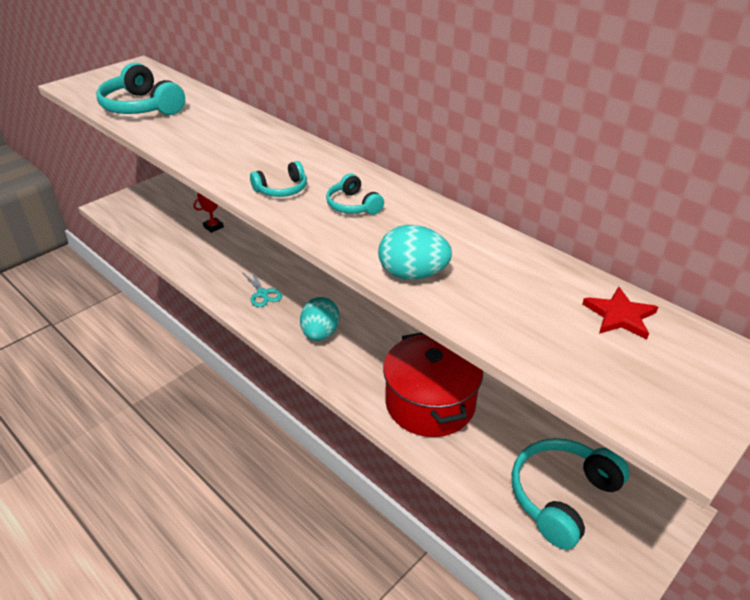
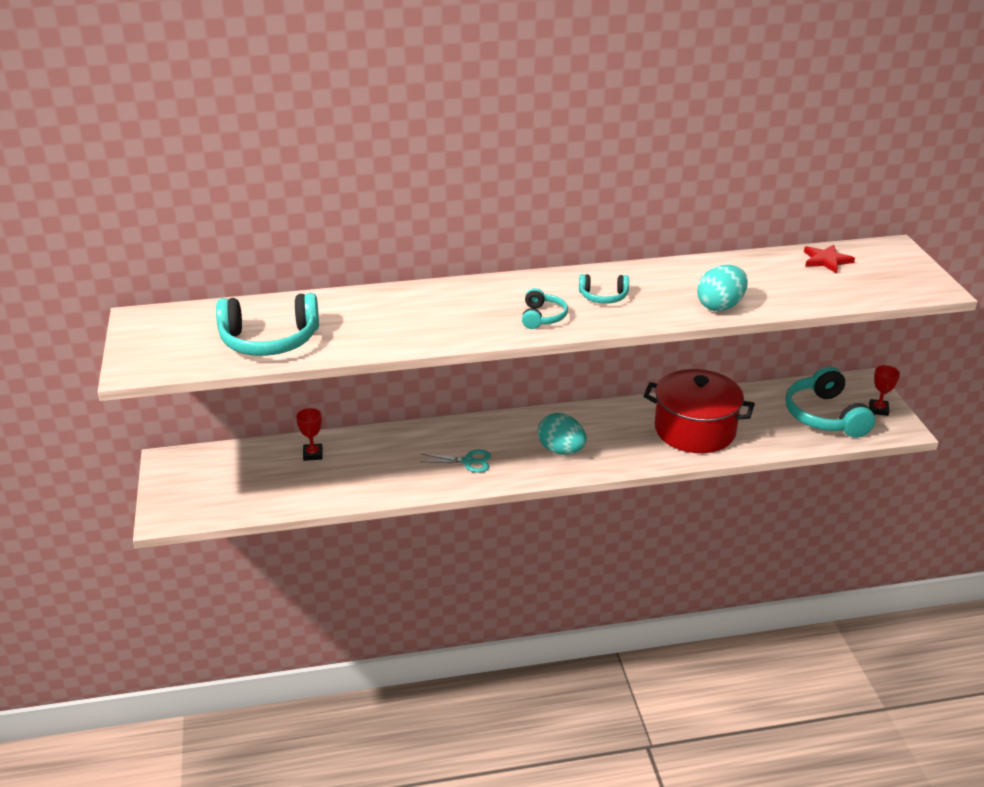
camera: 55 degrees left, 5 degrees down
(630, 544) = (878, 410): none -> red trophy

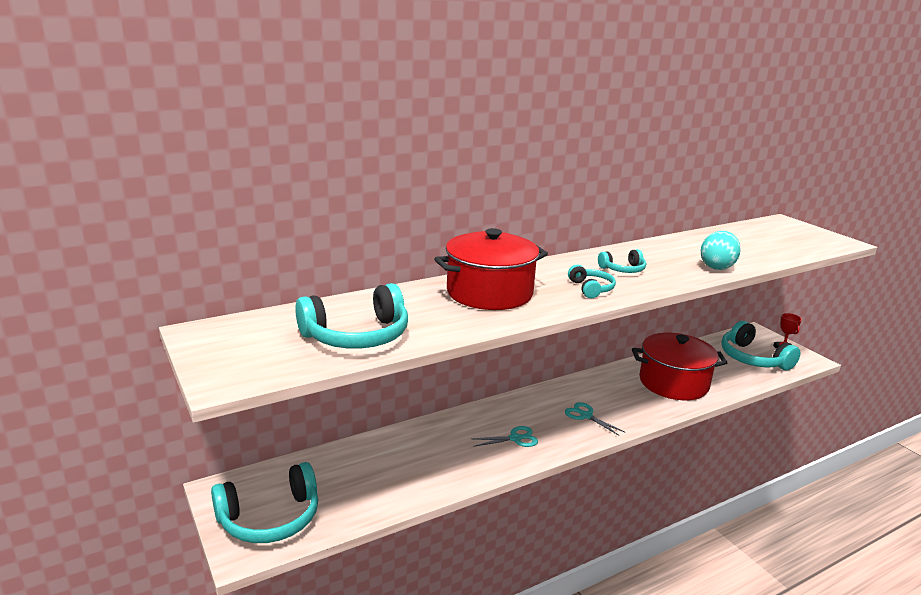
camera: 20 degrees left, 10 degrees down
(199, 494) = (270, 518): none -> turquoise headphones
(313, 454) = (368, 457): red trophy -> none
(431, 309) = (489, 293): none -> red pot
(561, 450) = (585, 415): turquoise egg -> turquoise scissors
(826, 260) = (751, 232): red star -> none

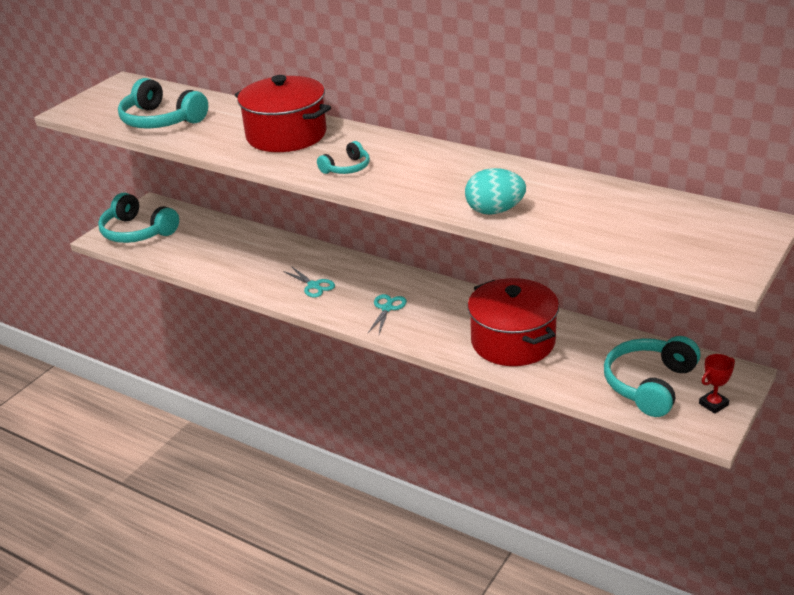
camera: 65 degrees right, 10 degrees up
(623, 269) = (417, 170): turquoise headphones -> none

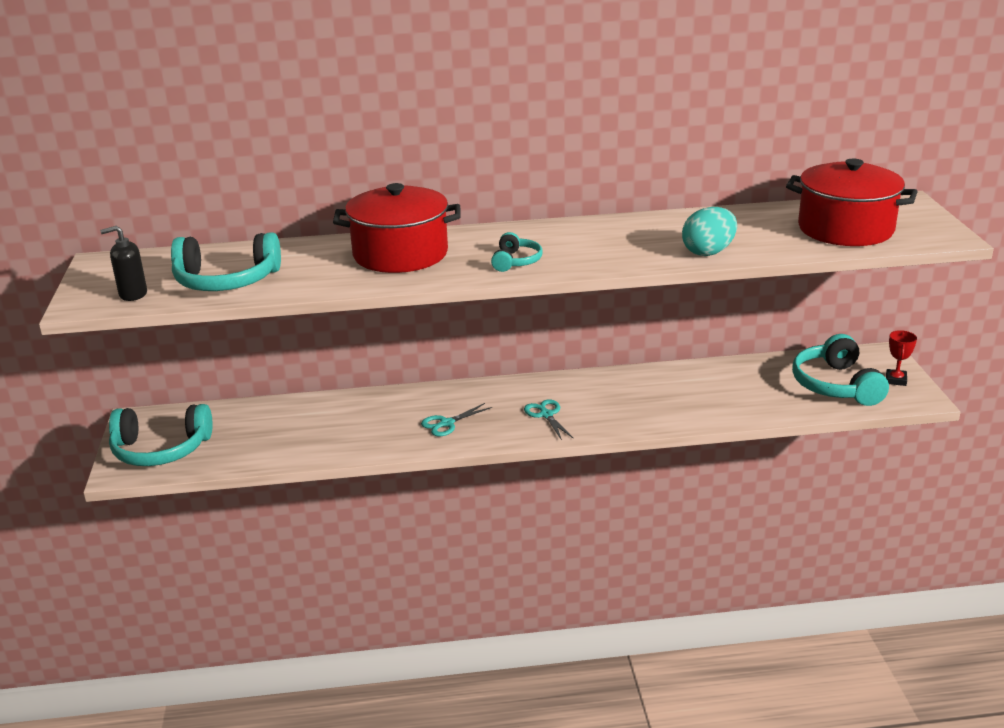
camera: 40 degrees left, 5 degrees down
(102, 113) = (133, 294): none -> black soap dispenser
(314, 286) = (446, 424): turquoise scissors -> turquoise scissors turned 135 degrees clockwise
(513, 342) = (692, 397): red pot -> red pot (845, 229)

